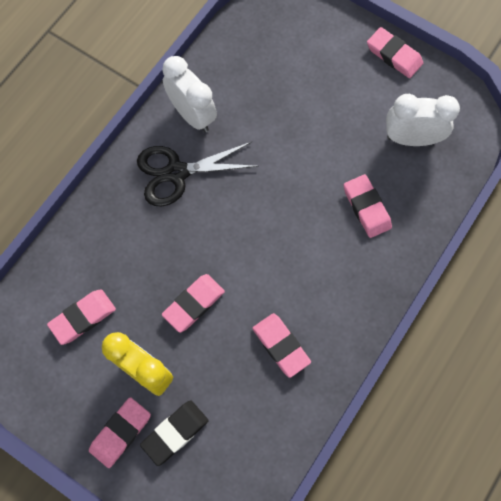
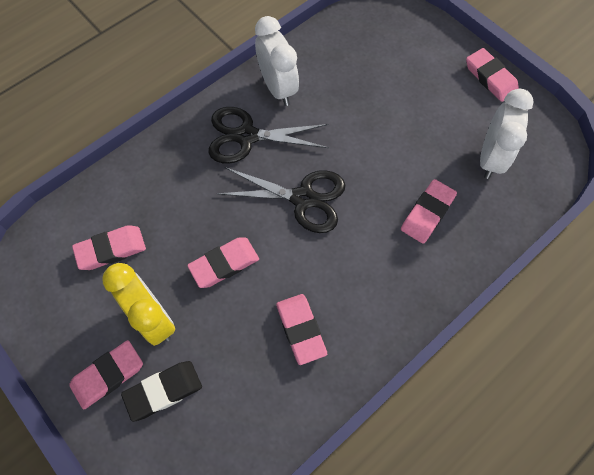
camera: 15 degrees right, 5 degrees down
(248, 222) = (303, 198): none -> black scissors
(366, 208) = (427, 213): pink eraser -> pink eraser turned 45 degrees clockwise
(411, 139) = (490, 158): white clock -> white clock turned 90 degrees clockwise

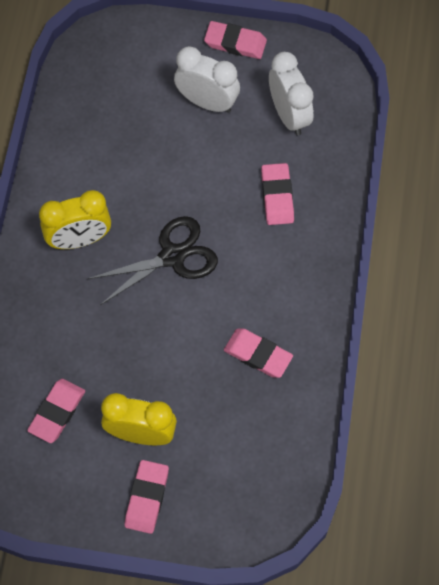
camera: 40 degrees left, 0 degrees up
(163, 391) = (198, 475): black eraser -> none
(224, 264) = (157, 353): pink eraser -> none
(246, 136) = (79, 239): black scissors -> yellow clock
(278, 88) = (67, 178): white clock -> white clock (207, 102)

